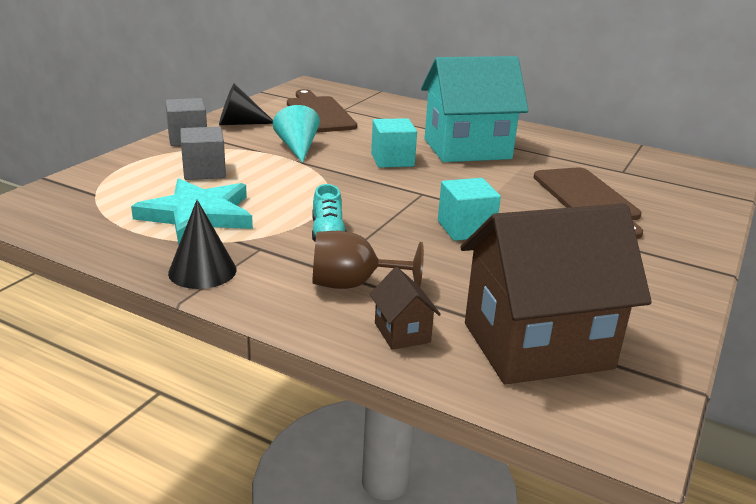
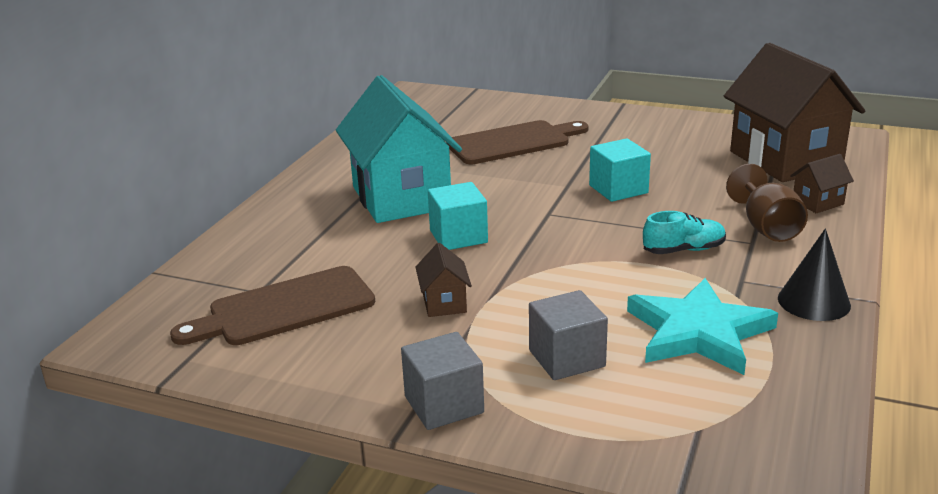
camera: 95 degrees left, 0 degrees up
(239, 123) = (353, 371): black cone -> none
(297, 148) = (444, 303): turquoise cone -> brown house

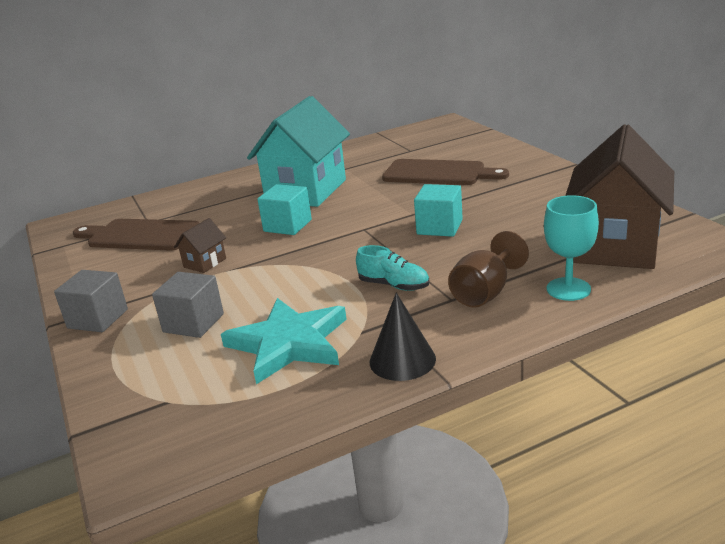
camera: 45 degrees right, 0 degrees up
(818, 203) = (568, 289): brown house -> turquoise goblet

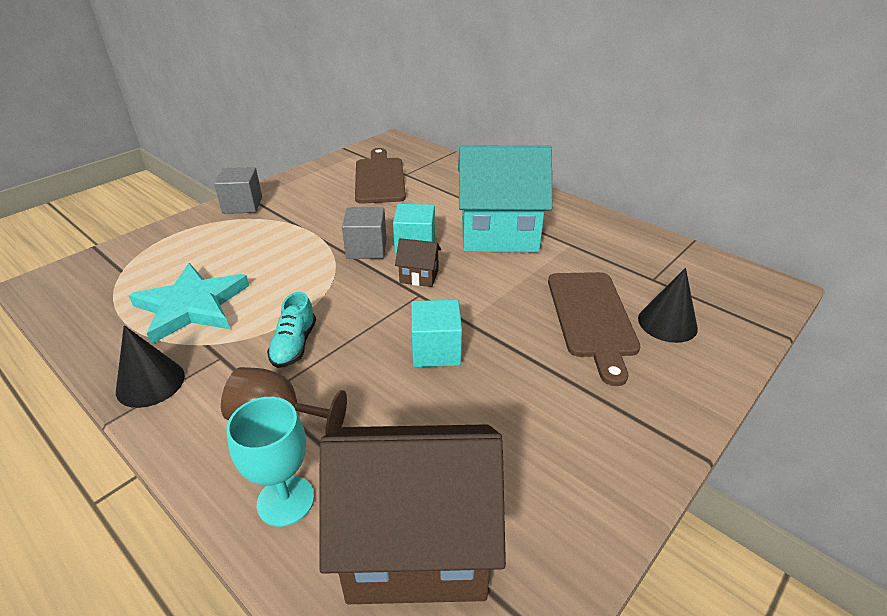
camera: 65 degrees right, 10 degrees up
(193, 323) = (231, 248): grey cube -> grey cube (366, 249)
(205, 263) = (334, 223): brown house -> brown house (419, 276)
(459, 154) = (667, 323): none -> black cone

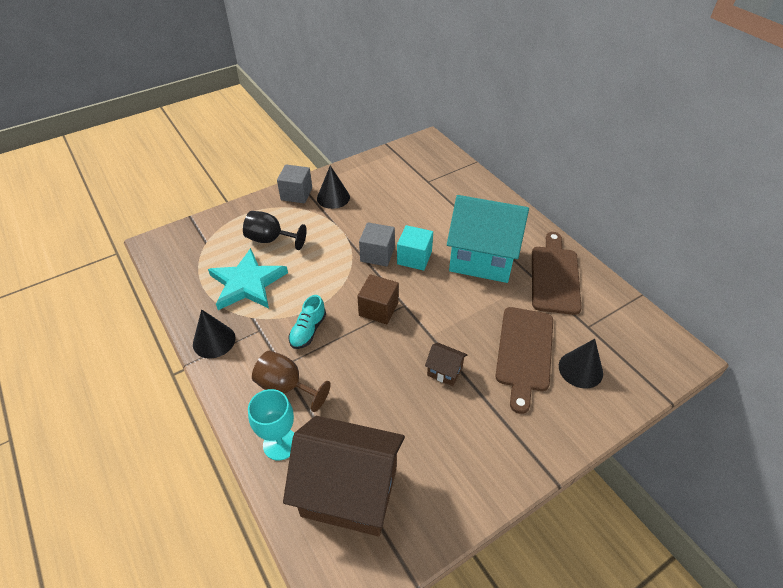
camera: 15 degrees right, 10 degrees up
(217, 254) = (271, 239): none -> black goblet
(292, 202) = (333, 197): none -> black cone
(379, 178) = (406, 183): brown cutting board -> brown cutting board (554, 276)
(386, 304) = (378, 309): none -> brown cube
(419, 276) = (408, 288): brown house -> brown house (444, 371)
(436, 350) = (402, 356): turquoise cube -> none

